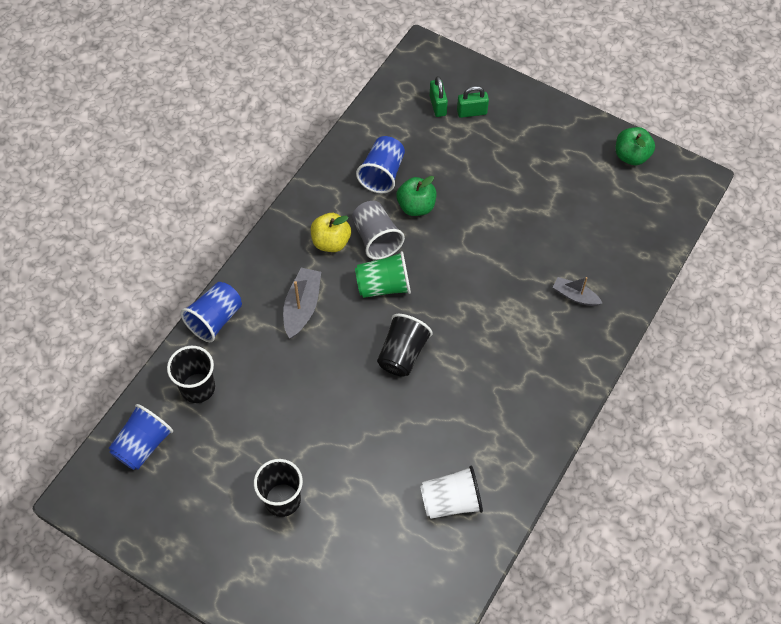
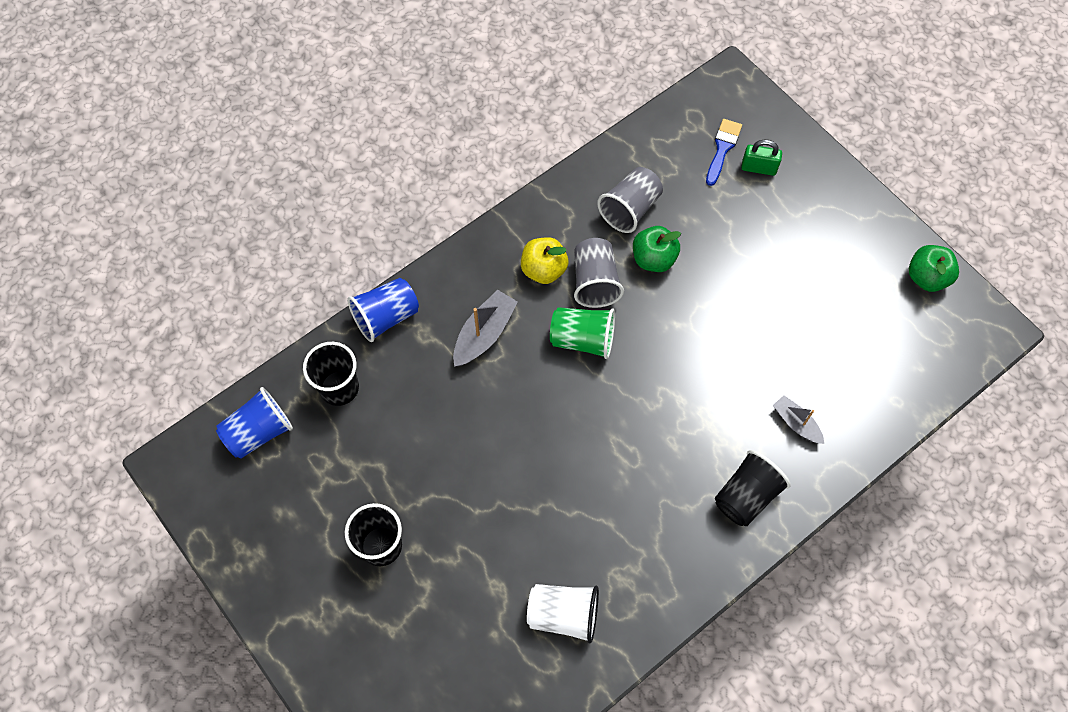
camera: 20 degrees right, 5 degrees up
(382, 174) = (630, 209): blue cup -> grey cup
(402, 354) = (574, 425): black cup -> black cup (746, 496)
(438, 105) = (722, 148): green padlock -> blue brush

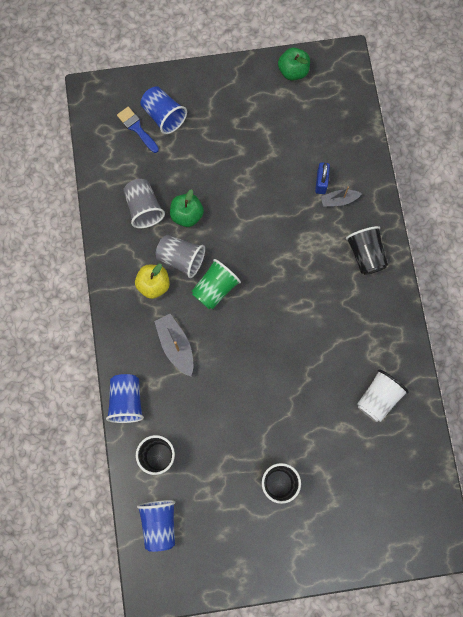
camera: 60 degrees left, 10 degrees up
(758, 168) = (164, 116): green padlock -> blue cup
(804, 389) = (321, 182): none -> blue padlock

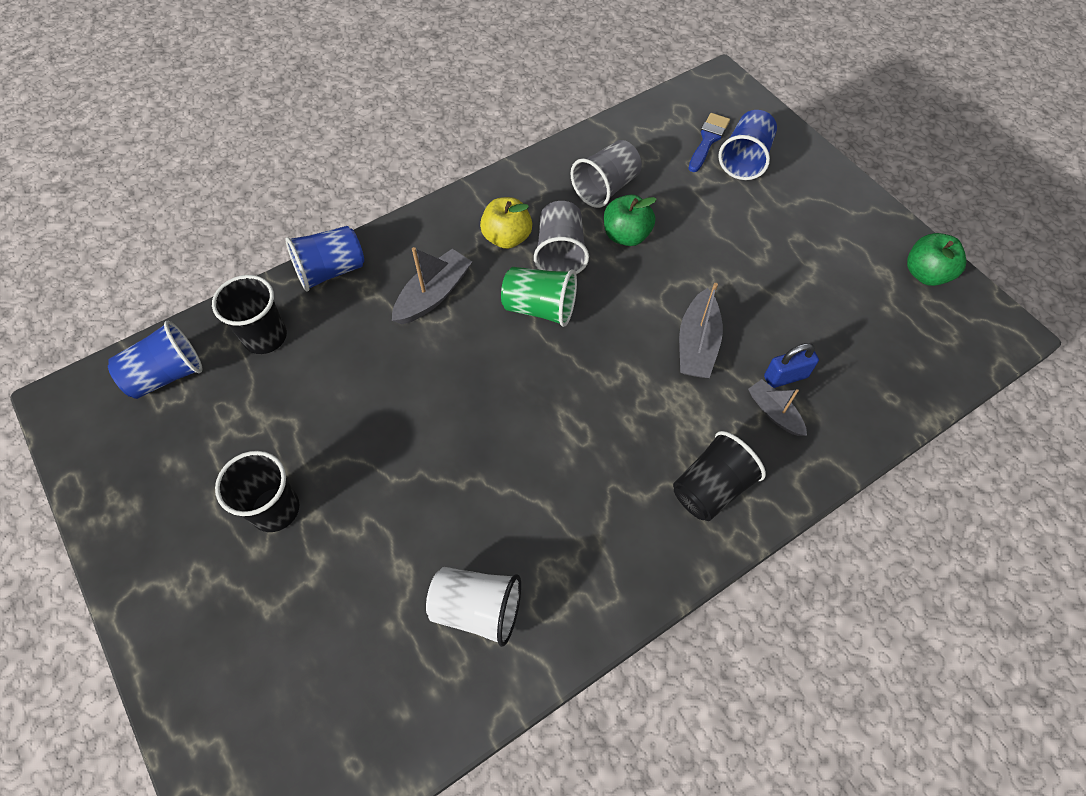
camera: 65 degrees right, 15 degrees down
(280, 216) = (697, 344): none -> grey boat

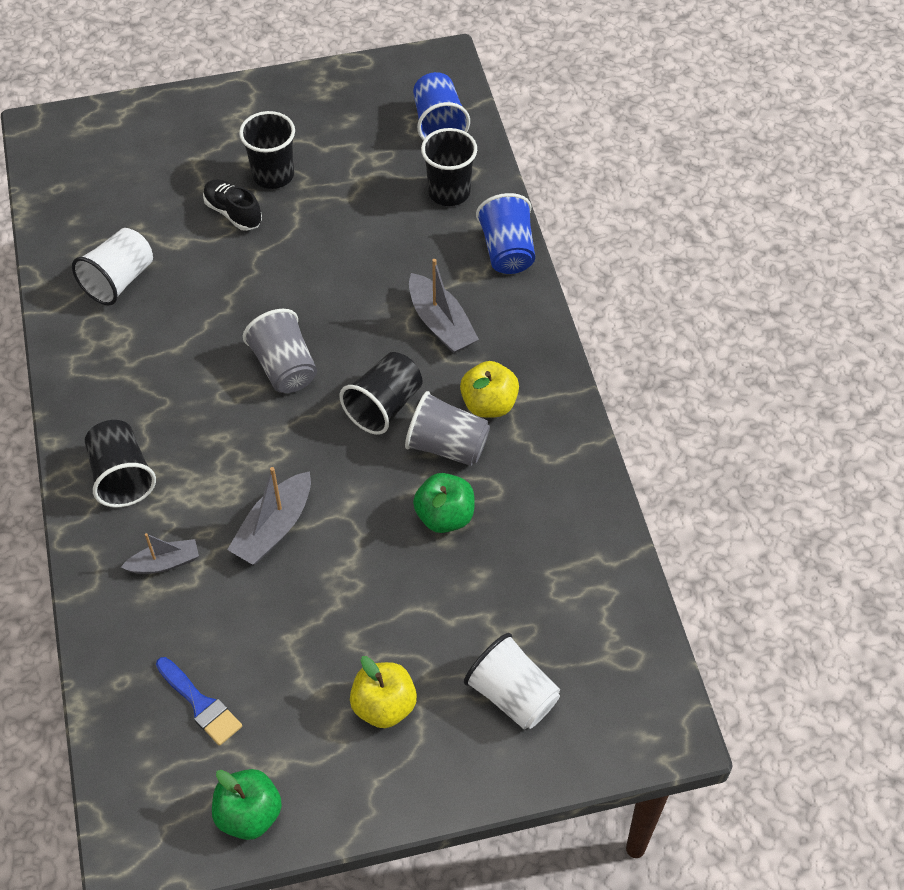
camera: 110 degrees right, 5 degrees down
(343, 528) = (233, 213): none -> black shoe
(540, 308) = (384, 406): green cup -> black cup
(606, 188) = (524, 521): grey cup -> grey cup (284, 367)
(697, 344) = (274, 528): grey boat -> grey boat turned 90 degrees counterclockwise
(708, 140) = (562, 666): blue brush -> blue brush (201, 704)
(745, 159) = (512, 695): blue cup -> white cup
(785, 377) = (196, 592): blue padlock -> none
(798, 224) = (384, 706): none -> yellow apple

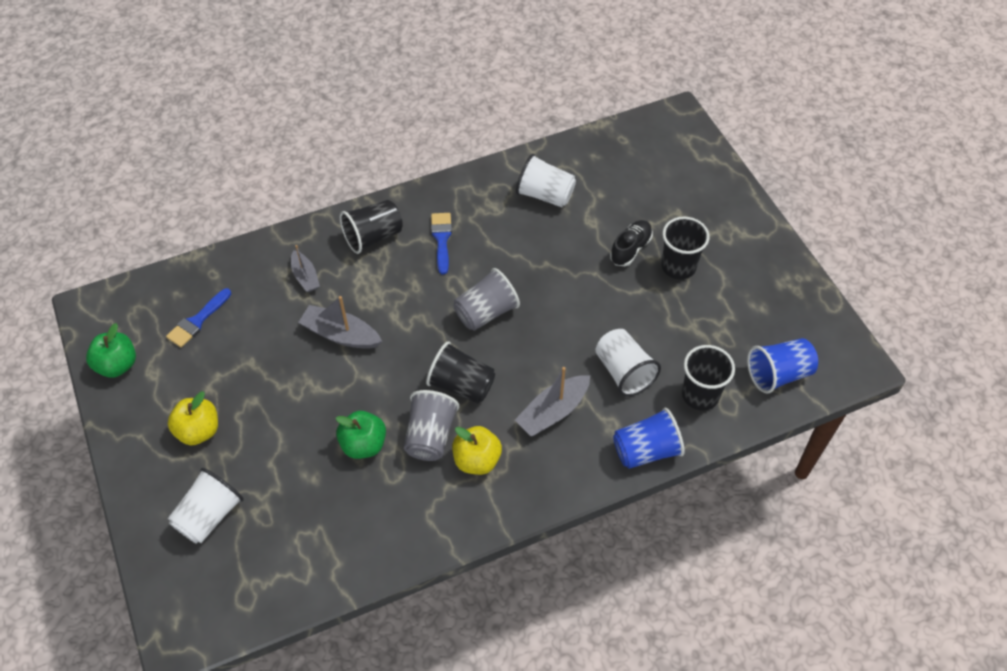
camera: 80 degrees right, 0 degrees up
(153, 399) = (441, 239): none -> blue brush
(404, 251) = (624, 372): none -> white cup

